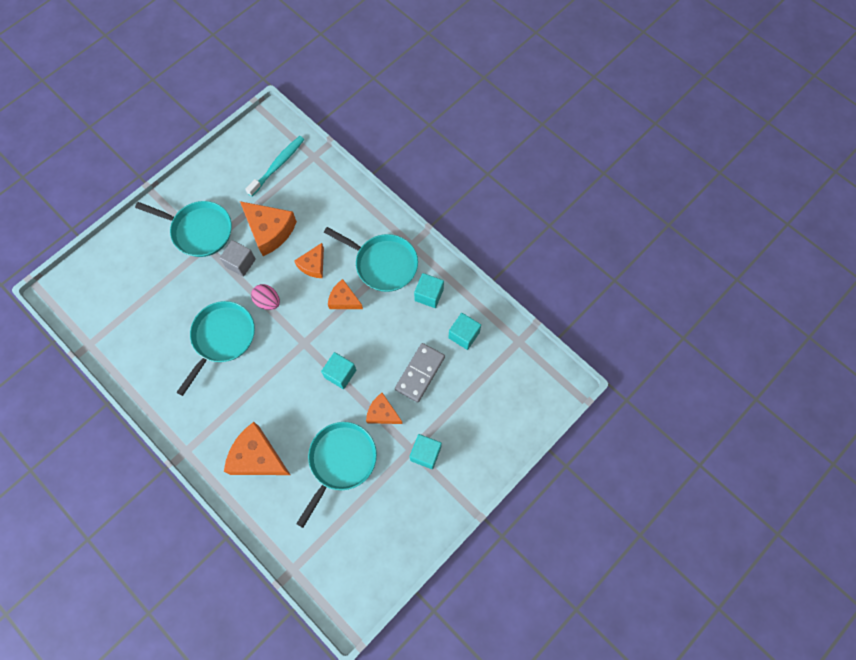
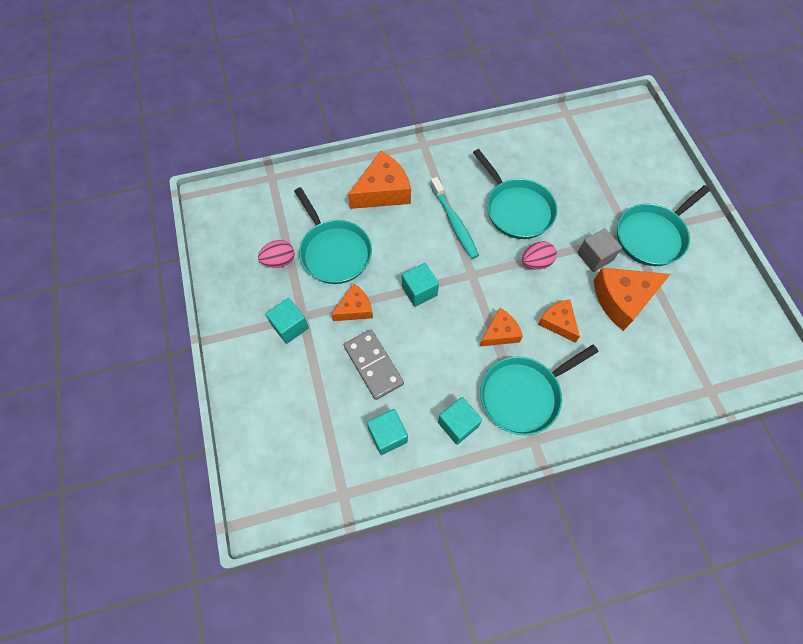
camera: 120 degrees right, 5 degrees down
(277, 165) = (711, 345): turquoise toothbrush -> turquoise toothbrush (454, 222)
(374, 501) = (279, 261): none -> pink egg

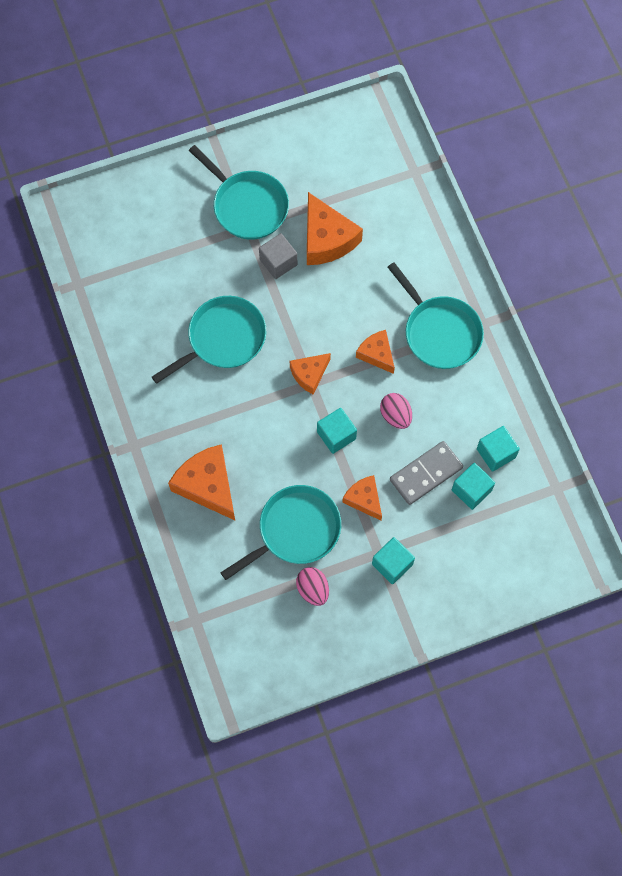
camera: 95 degrees left, 5 degrees up
(454, 222) = (246, 404): turquoise toothbrush -> none
(458, 424) = (476, 390): turquoise cube -> turquoise cube (471, 490)
(536, 262) = (290, 319): pink egg -> pink egg (395, 416)
(558, 322) = (359, 299): orange cheese -> orange cheese (309, 374)

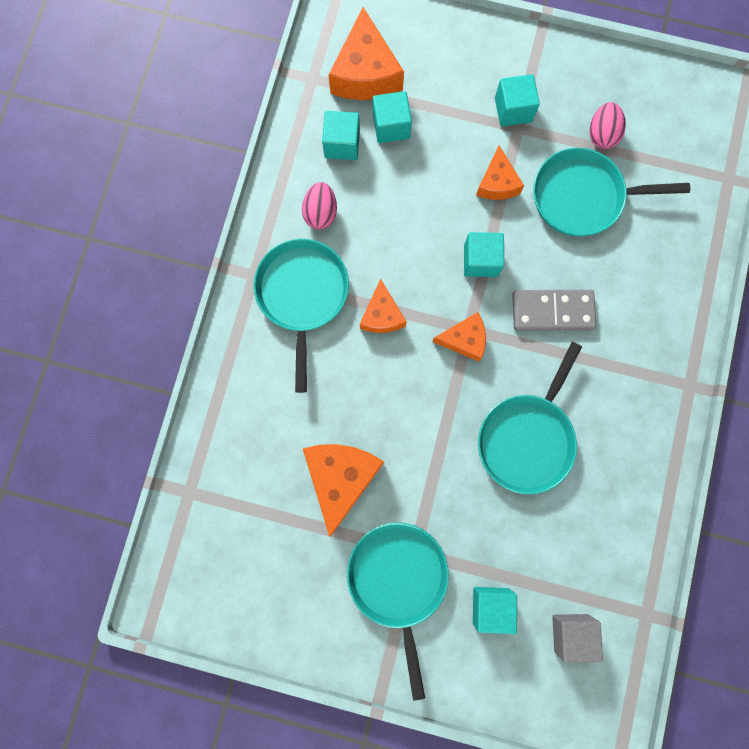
camera: 145 degrees left, 10 degrees up
(179, 227) = (491, 606): none -> turquoise cube
(207, 485) = (640, 295): orange cheese -> orange cheese (365, 73)
(223, 339) = (527, 438): turquoise pan -> turquoise pan turned 60 degrees counterclockwise
(278, 262) = (411, 486): grey cube -> grey cube (571, 633)
(395, 416) = (409, 241): pink egg -> pink egg (321, 213)
(426, 474) = (422, 168): grey domino -> grey domino (552, 311)

